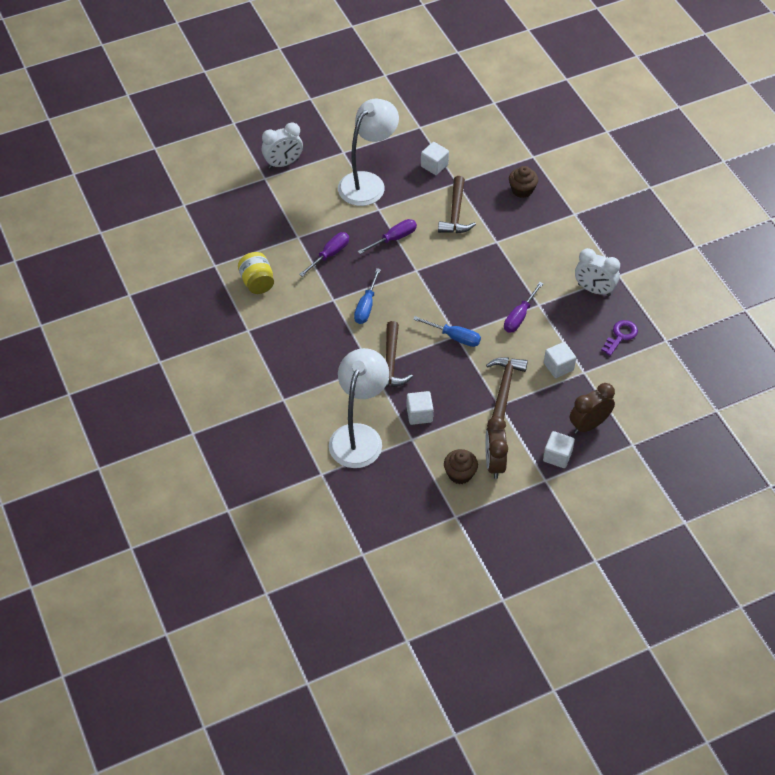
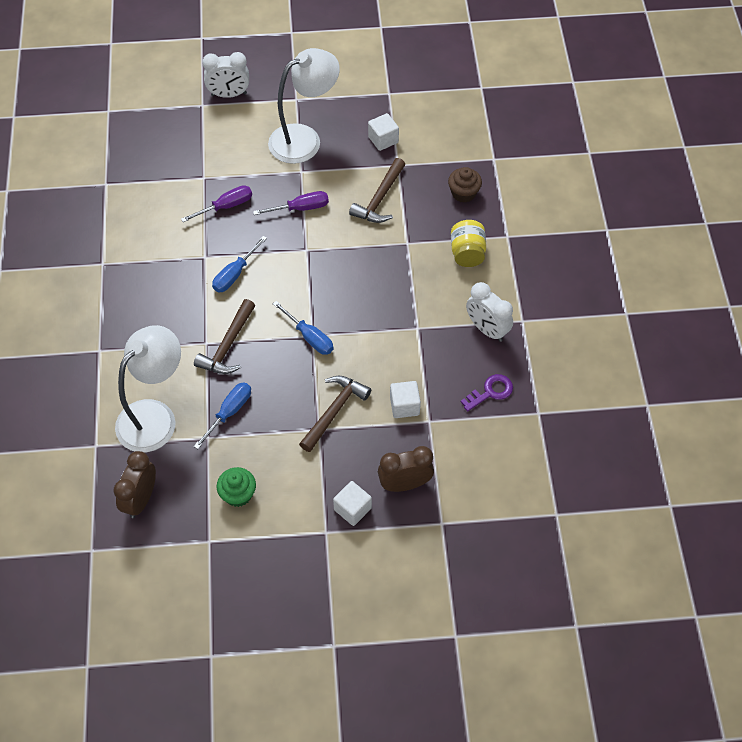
camera: 20 degrees right, 5 degrees up
(257, 282) = (138, 215): yellow jar -> yellow jar (467, 253)
(419, 414) = (229, 412): white cube -> blue screwdriver
(460, 474) = (238, 494): brown cupcake -> green cupcake
(494, 463) = (280, 494): brown clock -> brown clock (141, 499)
(519, 316) = (390, 335): purple screwdriver -> none

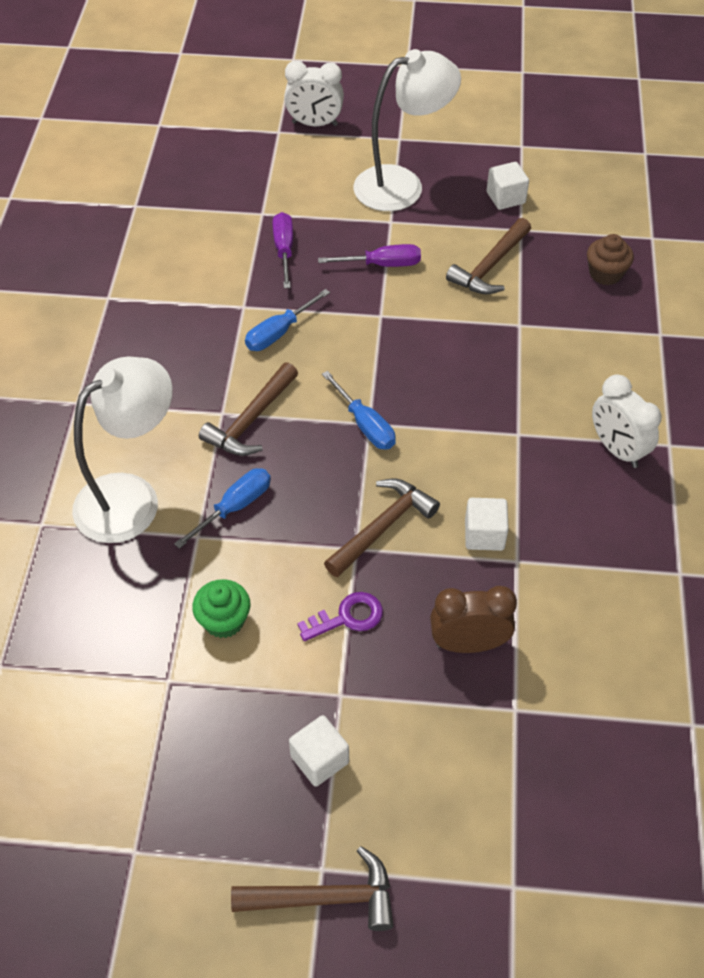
camera: 10 degrees right, 5 degrees down
(141, 499) = (85, 606): brown clock -> none
(226, 206) = (284, 250): purple screwdriver -> purple screwdriver turned 75 degrees counterclockwise
(338, 663) = (324, 897): none -> brown hammer
(352, 509) = (385, 667): white cube -> white cube (319, 759)
(467, 253) = (601, 348): yellow jar -> none
(490, 392) = (612, 534): purple key -> purple key (347, 617)

